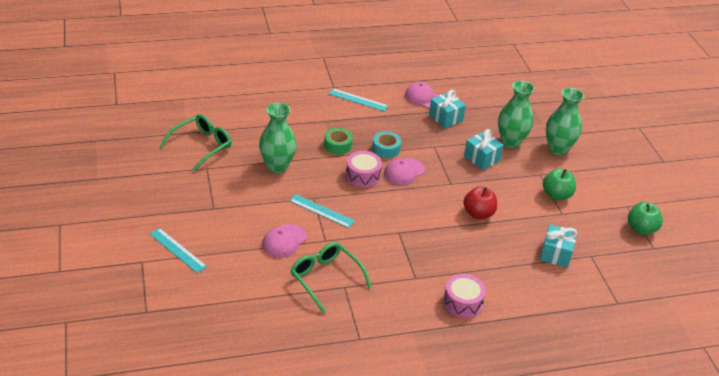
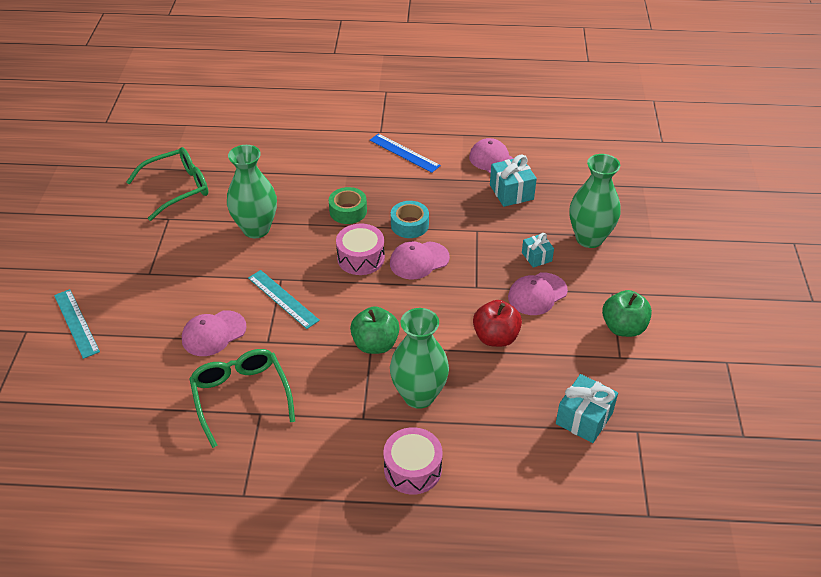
camera: 20 degrees right, 5 degrees up
(358, 100) = (404, 153): turquoise ruler -> blue ruler
(481, 158) = (536, 257): turquoise gift -> turquoise gift, size x0.62
(493, 182) = (537, 294): none -> pink cap
(558, 149) = (654, 258): green vase -> green vase (419, 395)
(641, 229) = (734, 401): green apple -> green apple (375, 344)

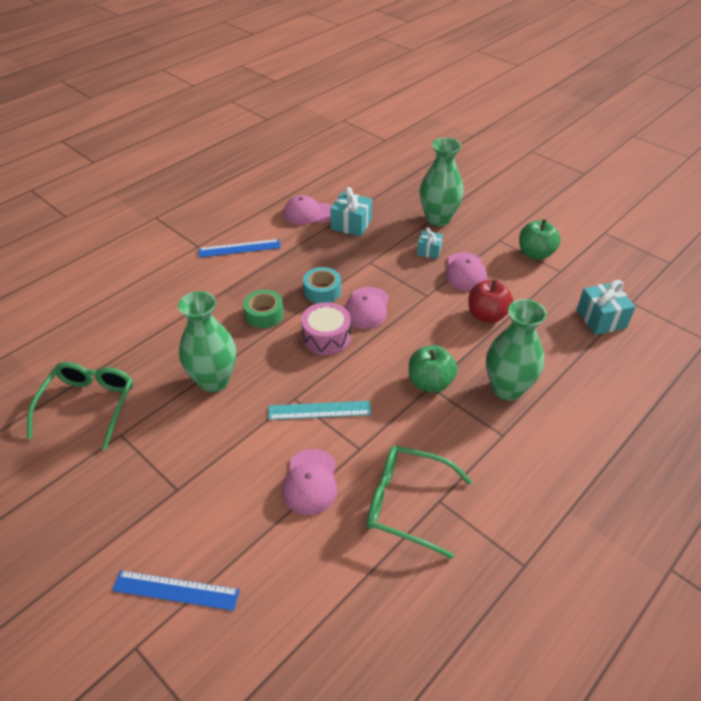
camera: 50 degrees left, 0 degrees up
(76, 323) = (176, 590): turquoise ruler -> blue ruler
(412, 469) = (579, 435): pink drum -> none

